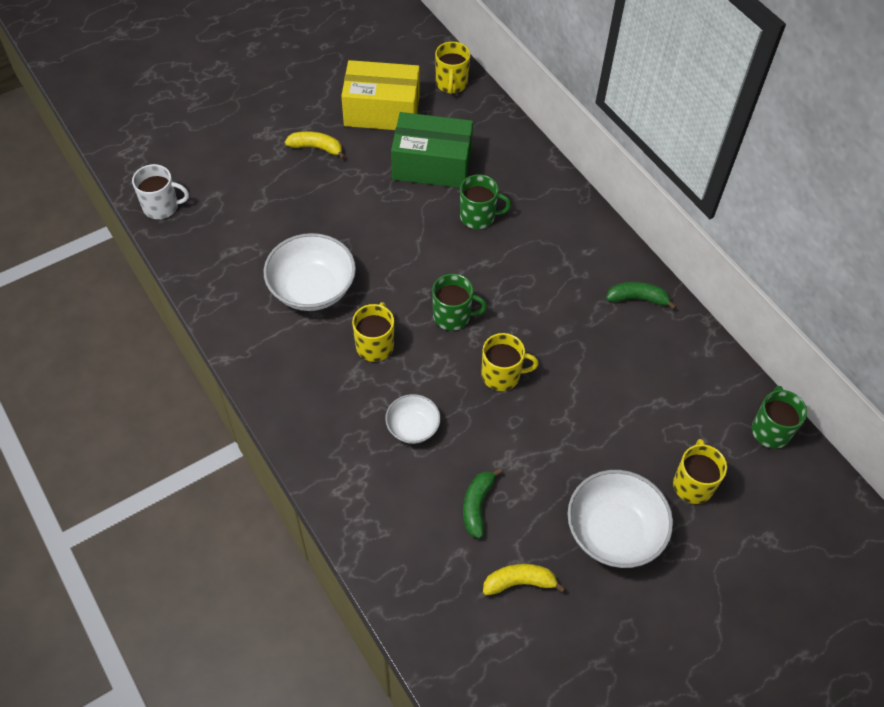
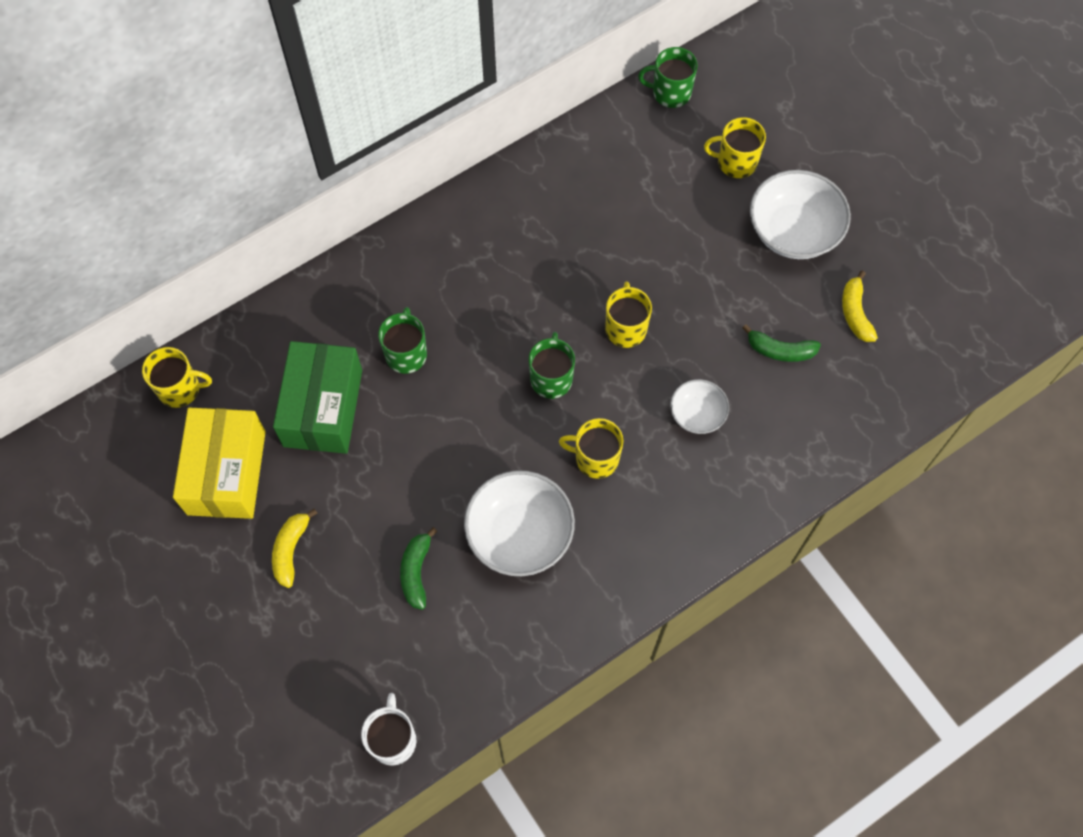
camera: 90 degrees left, 10 degrees up
(637, 298) = (518, 195): green banana -> green banana (416, 572)

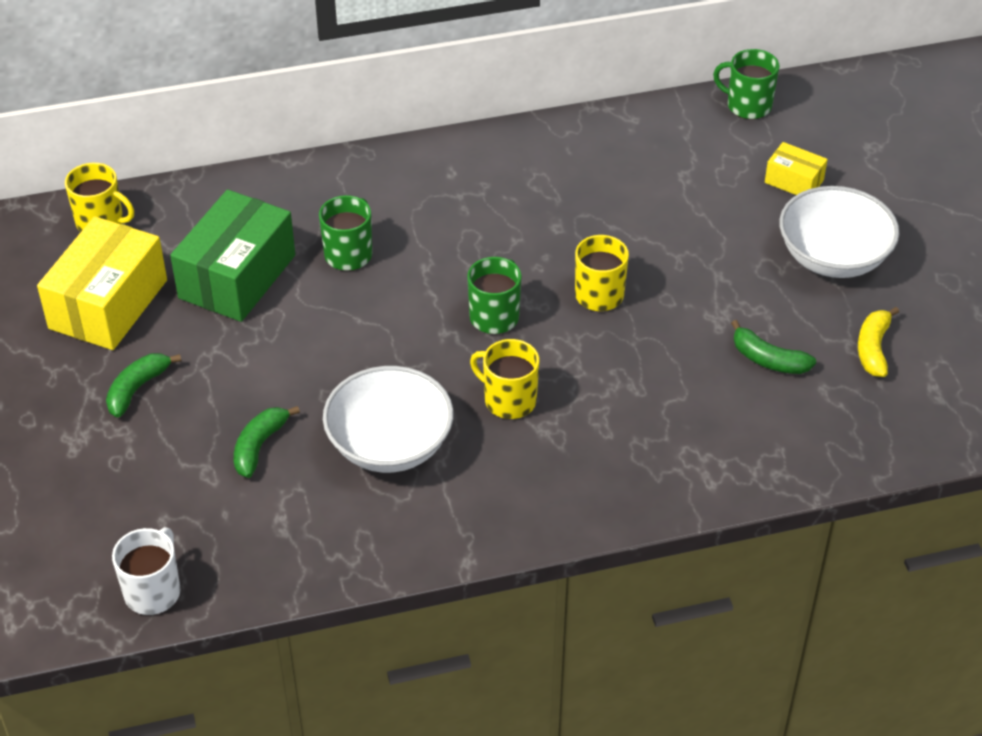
camera: 20 degrees right, 20 degrees down
(290, 550) = (137, 389): yellow banana -> green banana
(697, 414) = (644, 392): white bowl -> none
(736, 162) = (794, 181): yellow mug -> yellow box

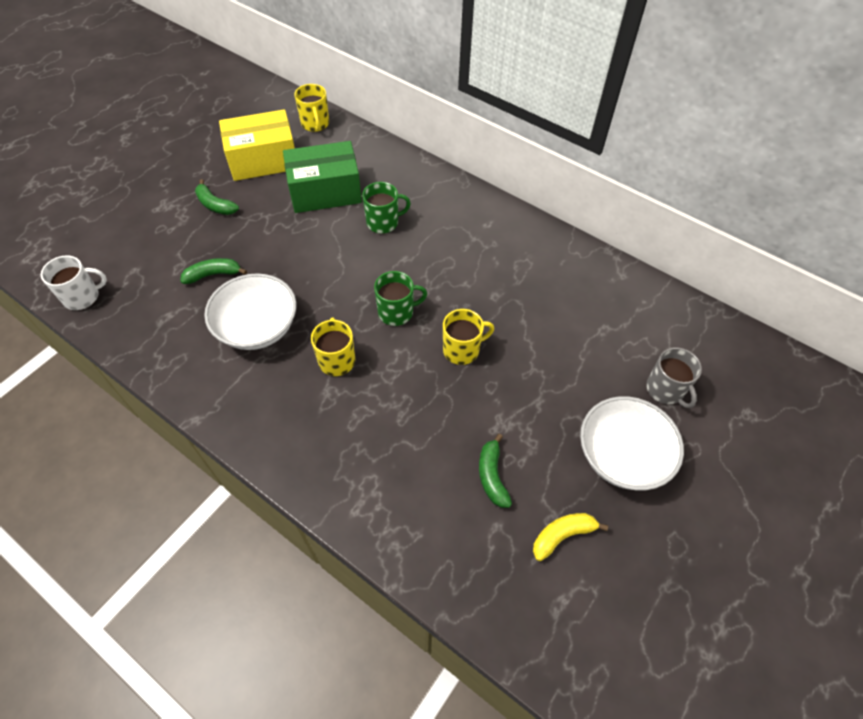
camera: 50 degrees right, 10 degrees up
(137, 389) = (215, 205): green banana -> green banana turned 135 degrees counterclockwise
(747, 105) = (702, 323): green mug -> none
(794, 181) = (665, 390): yellow box -> grey mug

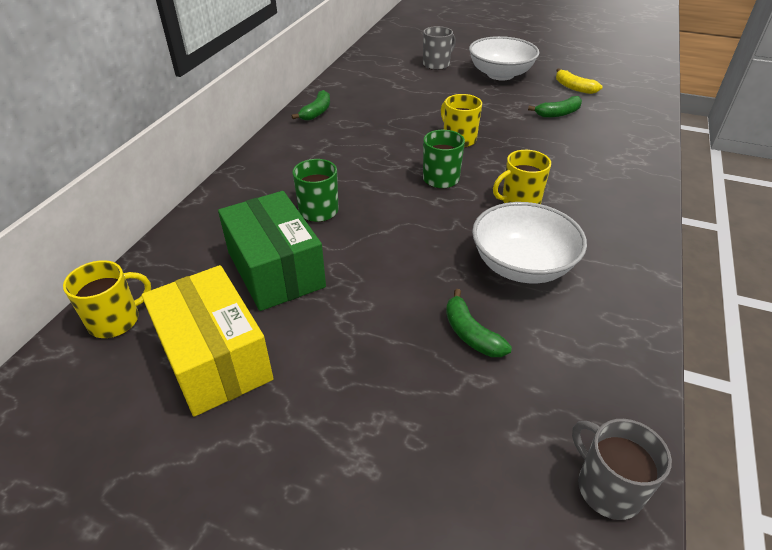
camera: 105 degrees left, 15 degrees down
(82, 297) = (607, 488): white mug -> grey mug
(215, 205) = (336, 384): green banana -> green banana (317, 112)

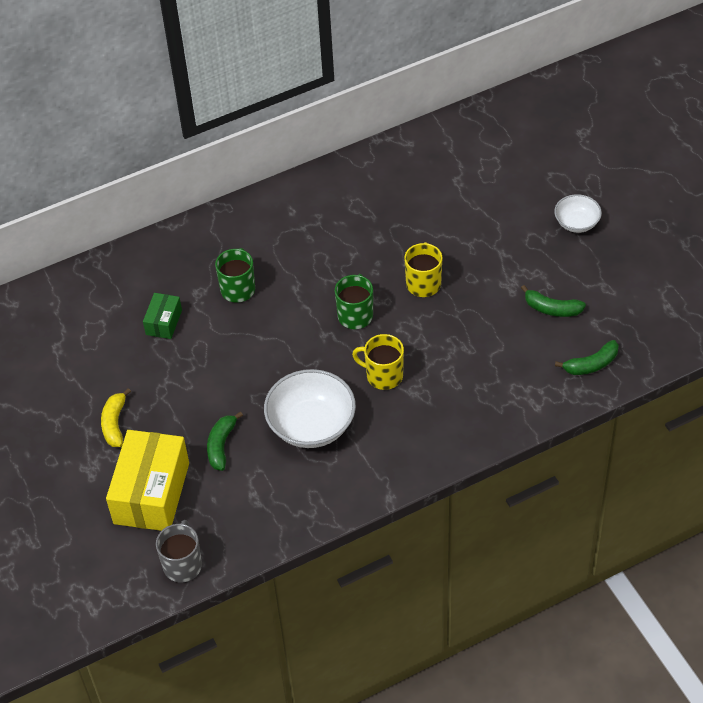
camera: 45 degrees right, 10 degrees up
(115, 320) = (50, 300): yellow mug -> none
(215, 358) = (78, 362): yellow box -> yellow box (151, 493)
(276, 269) = (164, 322): green box -> green box, size x0.49
(317, 112) = (349, 176): green banana -> green banana (591, 364)
(436, 64) = (535, 170): grey mug -> none
(500, 74) = (576, 223): white bowl -> white bowl, size x0.56
(574, 88) = (620, 286): yellow banana -> yellow banana (114, 424)

